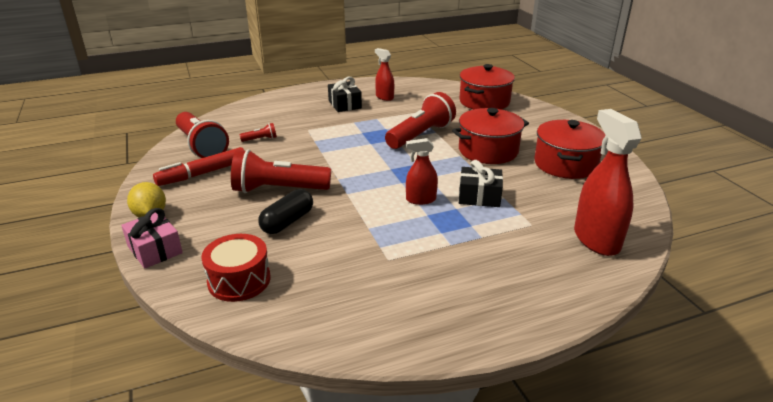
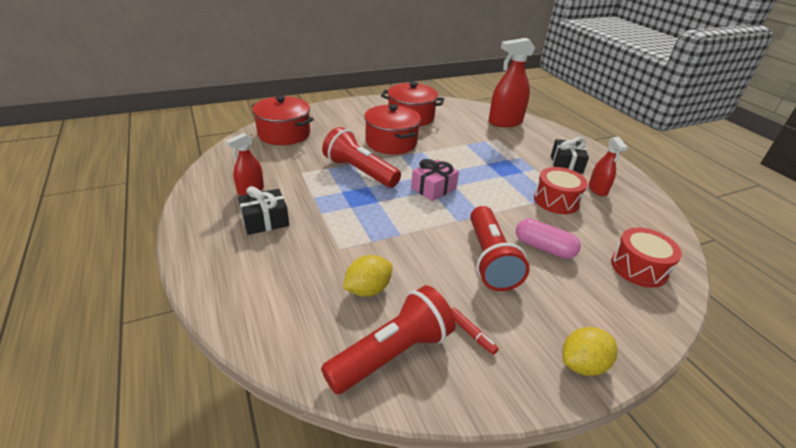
camera: 95 degrees left, 5 degrees up
(155, 250) = (638, 339): pink gift -> pink gift (433, 188)
(203, 173) = (471, 333): red marker -> red marker, size x0.50
(260, 139) = (368, 289): red flashlight -> yellow lemon
(287, 222) = (544, 248): black capsule -> pink capsule
(374, 247) = (556, 200): none -> red drum
(421, 199) = (480, 177): red spray bottle -> red spray bottle (597, 189)
(479, 196) = (467, 153): black gift -> black gift (566, 164)

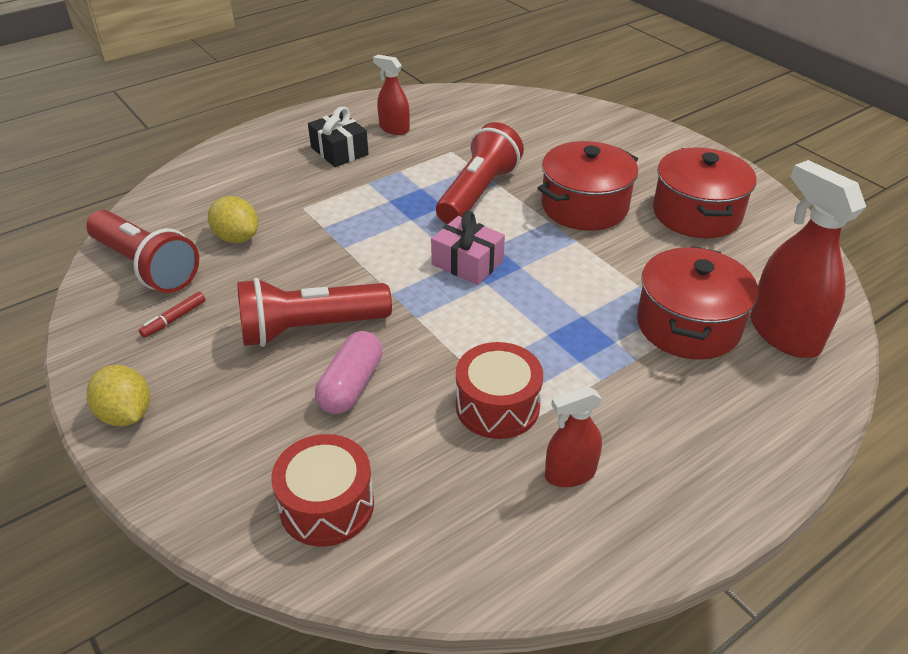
camera: 80 degrees right, 5 degrees up
(284, 134) = (543, 118): red pot -> red pot (688, 325)
(566, 164) = (651, 428): black gift -> none

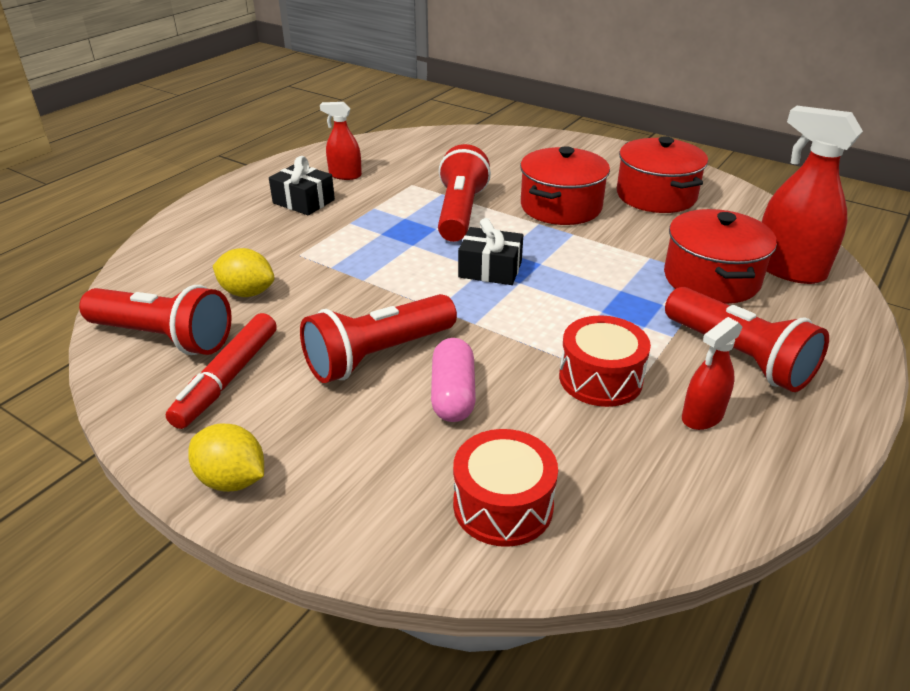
camera: 20 degrees left, 5 degrees down
(174, 319) = (227, 378): red marker -> red marker, size x2.01
(467, 263) = (490, 269): pink gift -> black gift
(654, 420) = (738, 356): none -> red flashlight

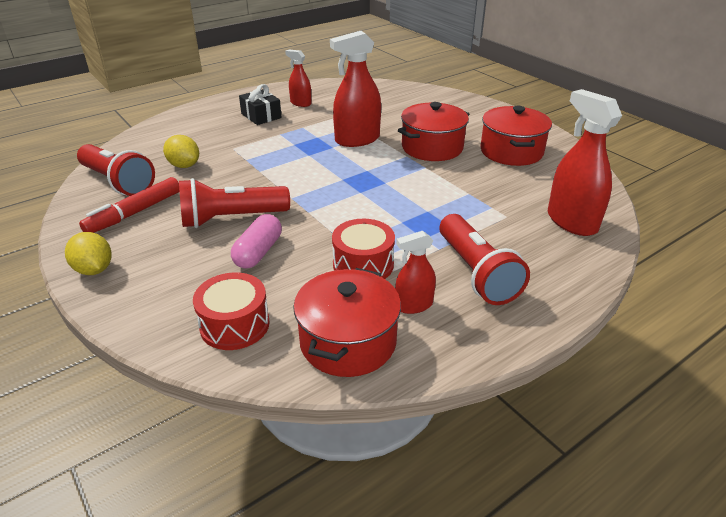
camera: 20 degrees right, 0 degrees up
(460, 213) = (357, 140): red flashlight -> red spray bottle
(490, 269) = (347, 180): black gift -> none
(711, 279) = (503, 216): red pot -> red pot (348, 342)

